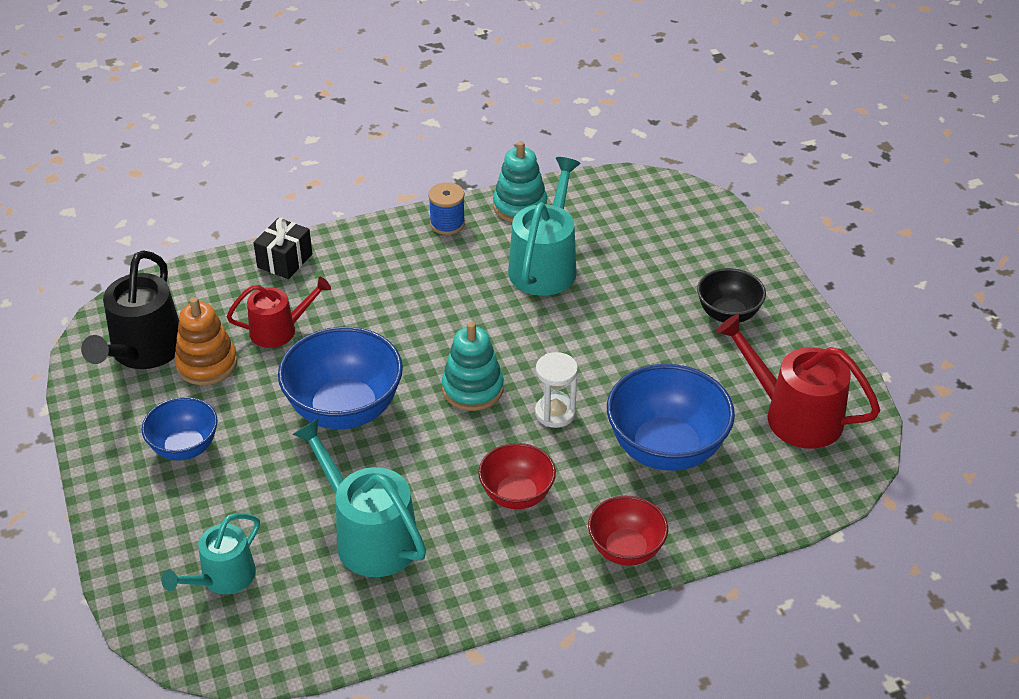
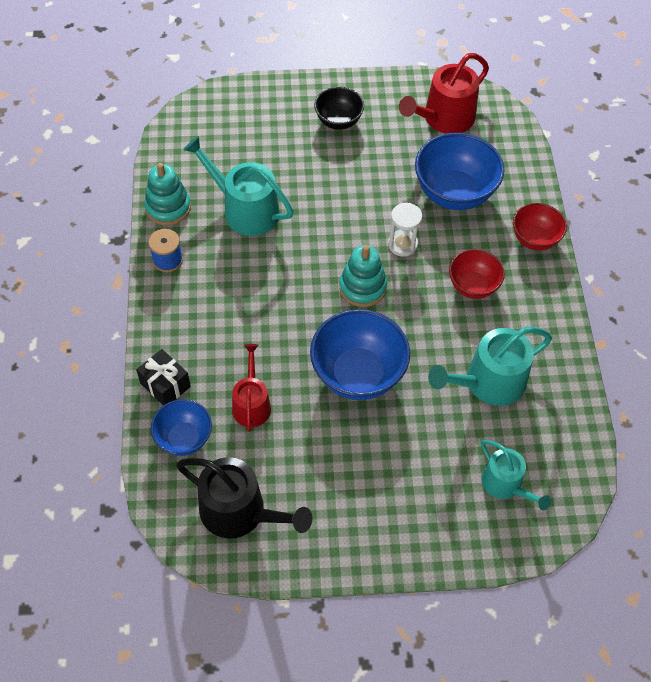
camera: 75 degrees left, 15 degrees up
(185, 447) = (365, 493): blue bowl -> blue bowl (184, 438)
(207, 364) = (273, 464): orange stacking toy -> none

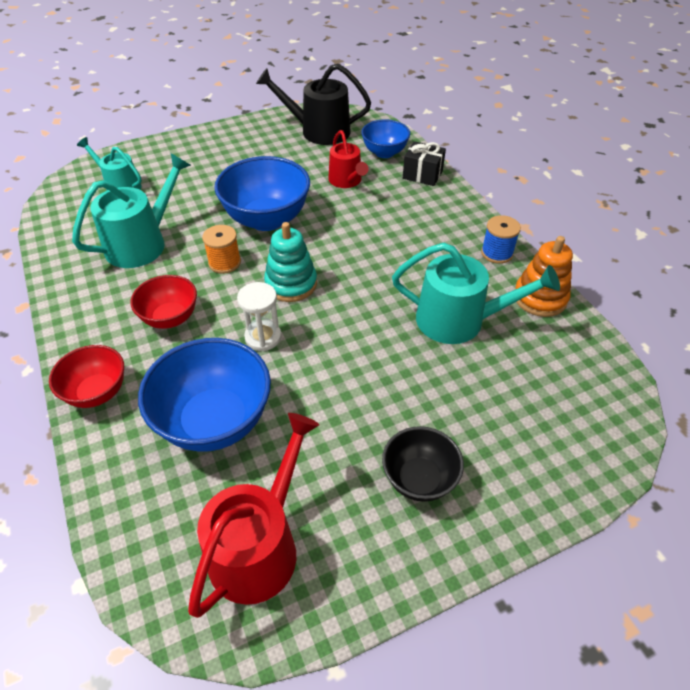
camera: 160 degrees right, 10 degrees down
(168, 207) = (540, 298): turquoise stacking toy -> orange stacking toy
(414, 331) = (224, 263): none -> orange spool

